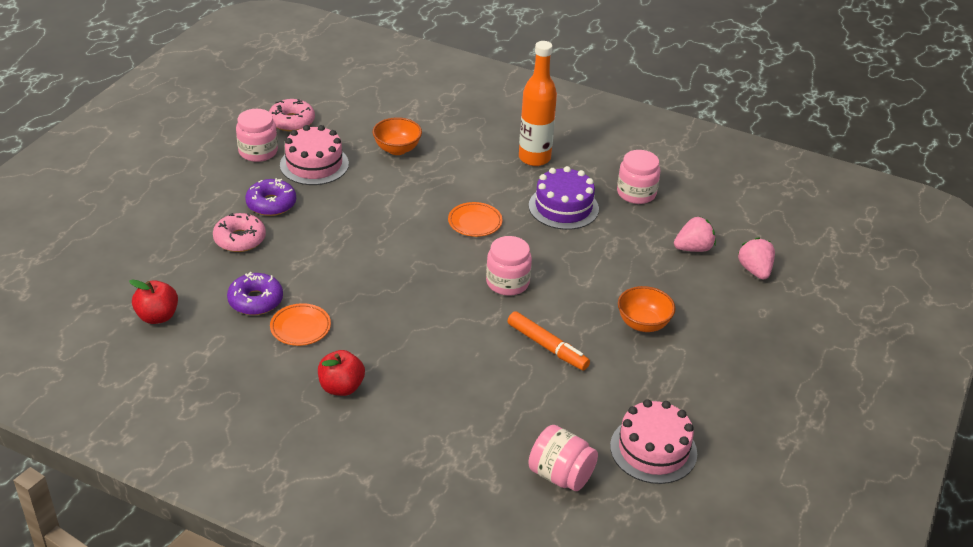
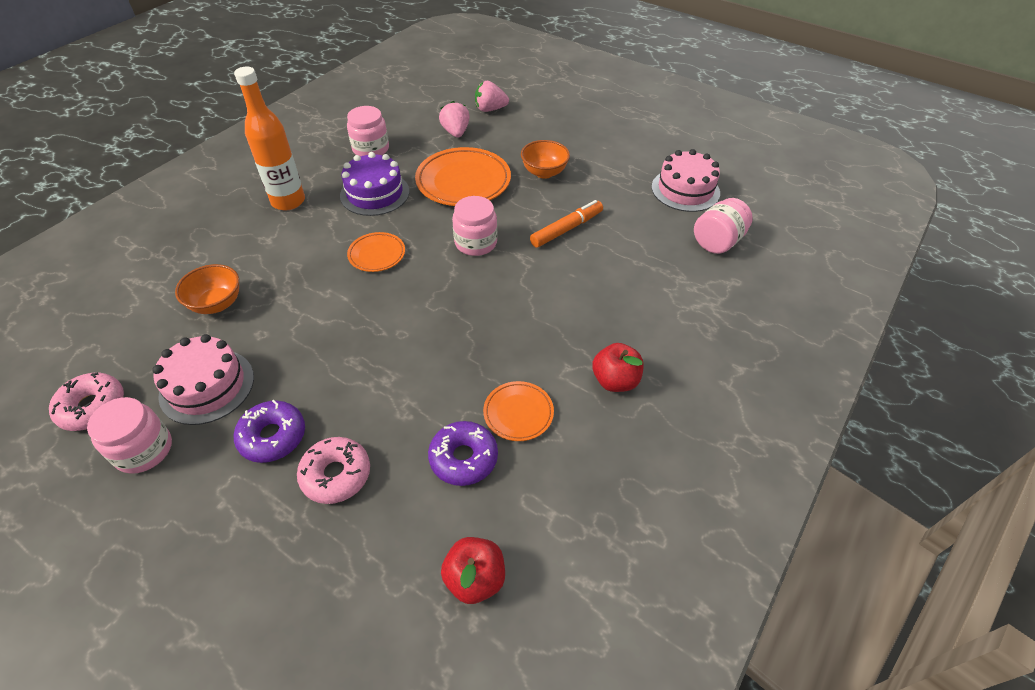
camera: 80 degrees left, 10 degrees up
(603, 264) = (463, 182): none -> orange plate

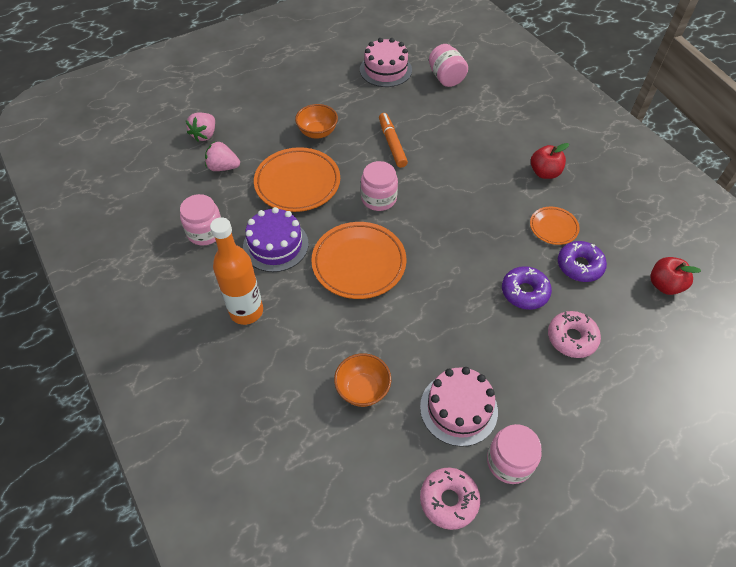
camera: 65 degrees left, 5 degrees up
(273, 436) = (526, 370): purple donut -> purple donut (524, 292)
(377, 255) = (359, 263): orange plate -> orange plate, size x1.86

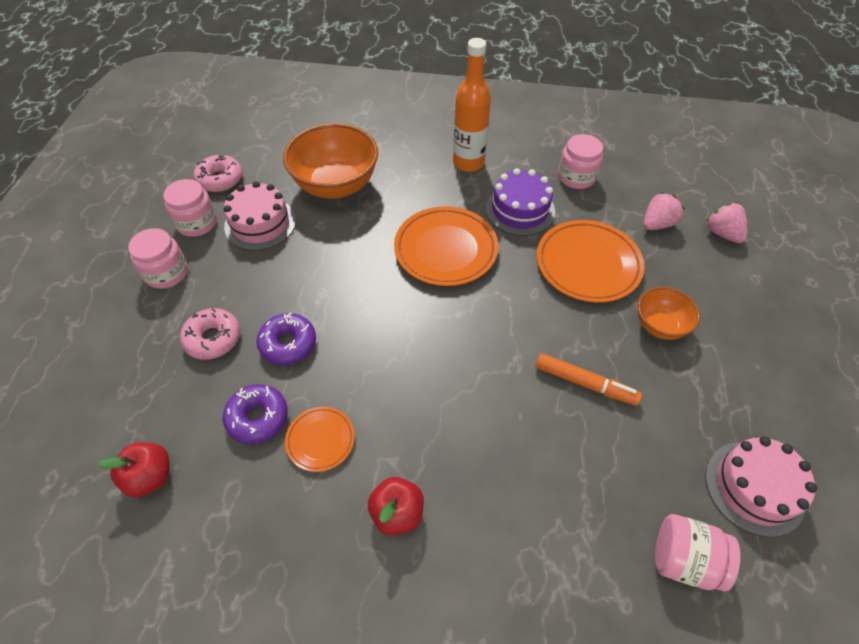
camera: 130 degrees right, 0 degrees up
(362, 389) = (336, 185): orange bowl -> orange bowl, size x1.83
(378, 198) = (509, 313): pink jar -> pink jar (167, 273)

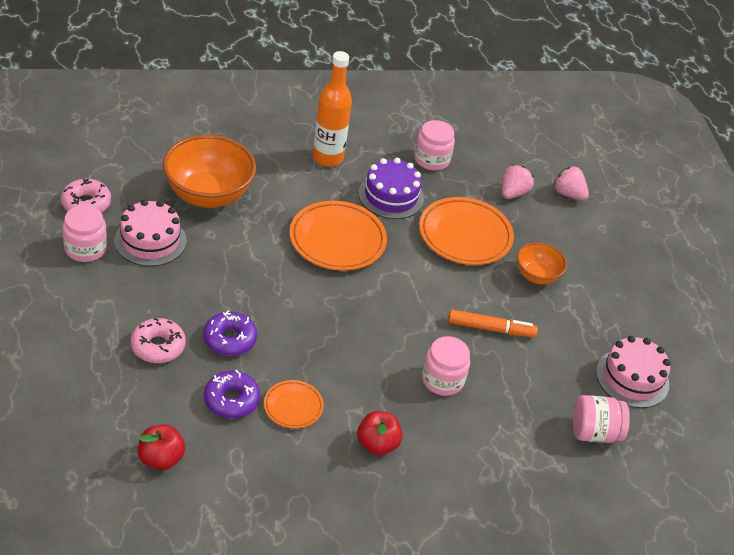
camera: 25 degrees left, 10 degrees down
(167, 273) = (81, 298): pink jar -> pink jar (442, 380)

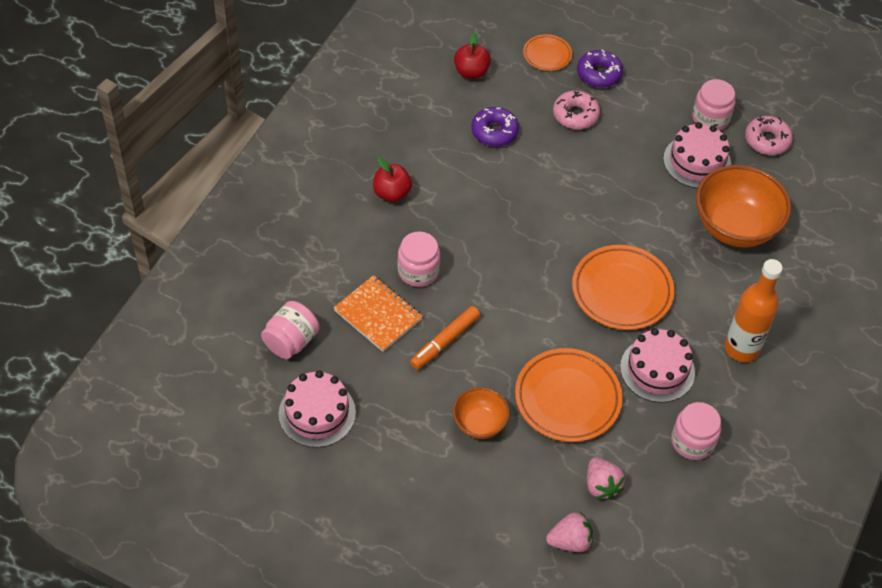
camera: 130 degrees right, 10 degrees up
(229, 339) = (554, 159): purple donut -> purple donut (599, 74)
(293, 406) = (462, 163): orange plate -> orange plate (547, 55)
(391, 196) = (657, 370): purple cake -> pink cake
(510, 385) = (378, 315): none -> orange notebook

